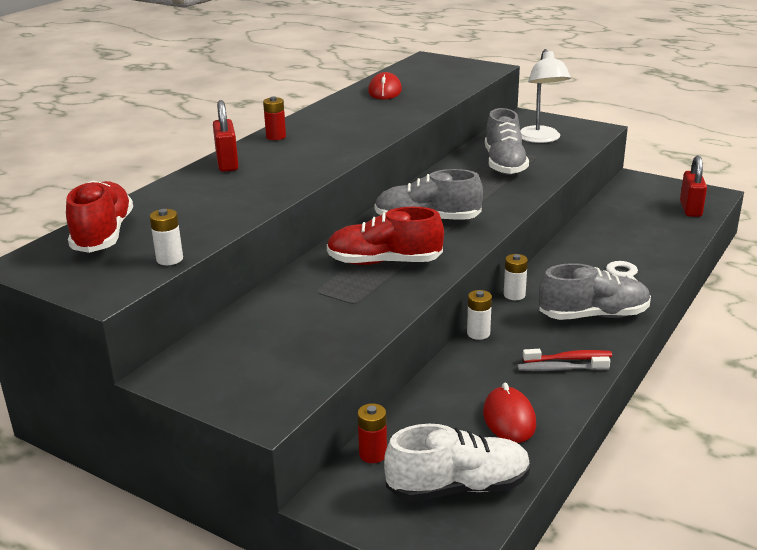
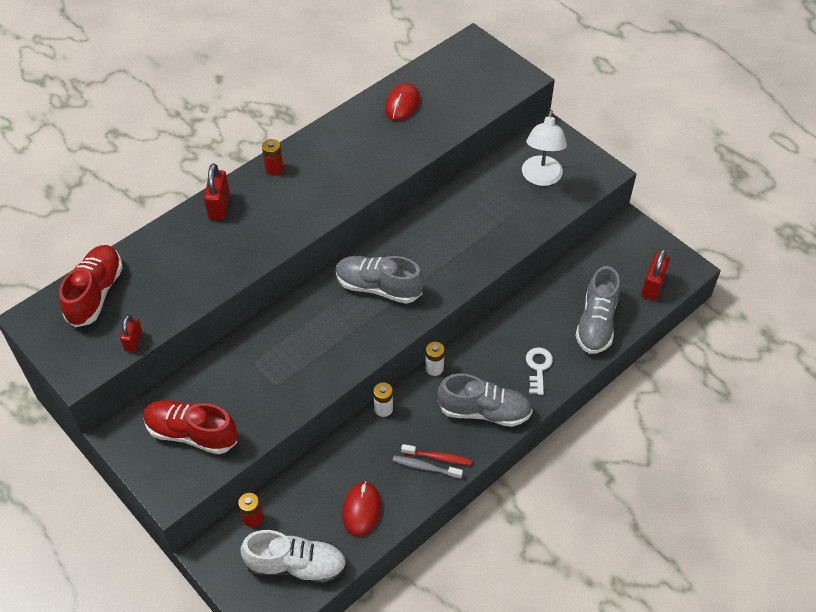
camera: 15 degrees right, 25 degrees up
(169, 259) = (133, 341): white battery -> red padlock
(384, 262) = (319, 338): red shoe -> red shoe (192, 433)
(504, 164) = (485, 214): grey shoe -> grey shoe (596, 323)

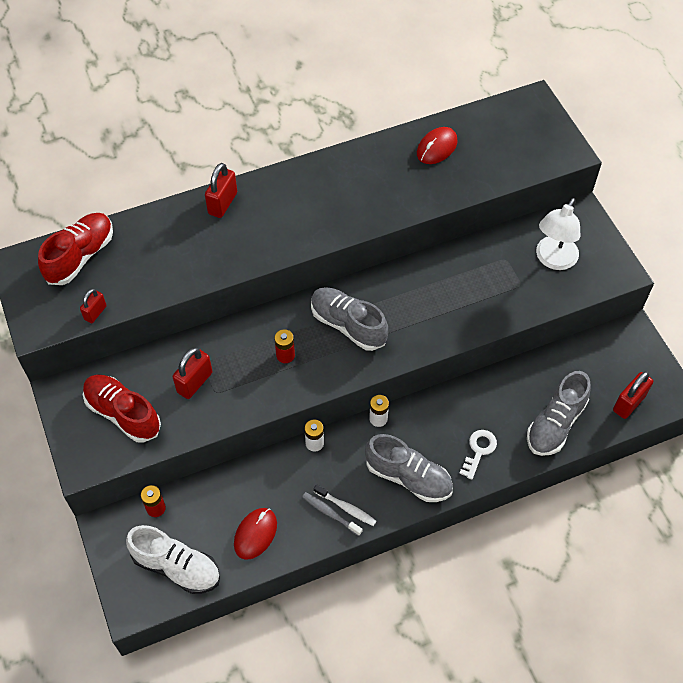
camera: 20 degrees right, 5 degrees up
(252, 383) = (195, 382): none -> red padlock
(274, 169) = (288, 180): red battery -> red battery (285, 355)
(438, 457) = (346, 508): red toothbrush -> white toothbrush

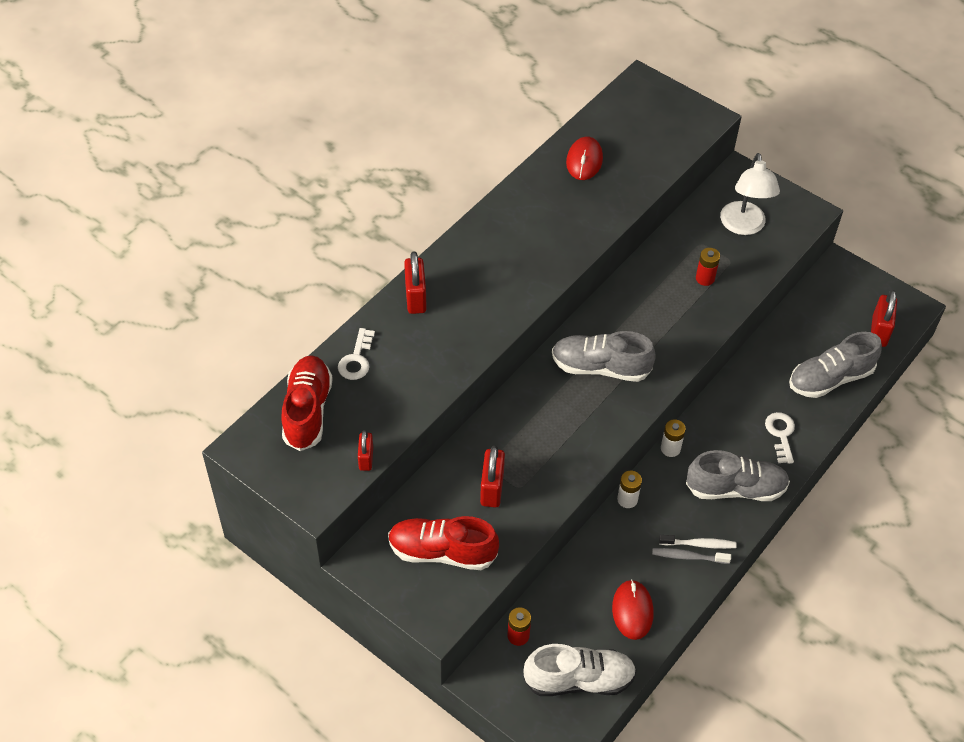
camera: 30 degrees left, 5 degrees down
(144, 232) = (356, 359): none -> white key
(285, 355) = (561, 422): red battery -> red battery (705, 278)
(555, 424) = (830, 379): grey shoe -> grey shoe turned 60 degrees clockwise

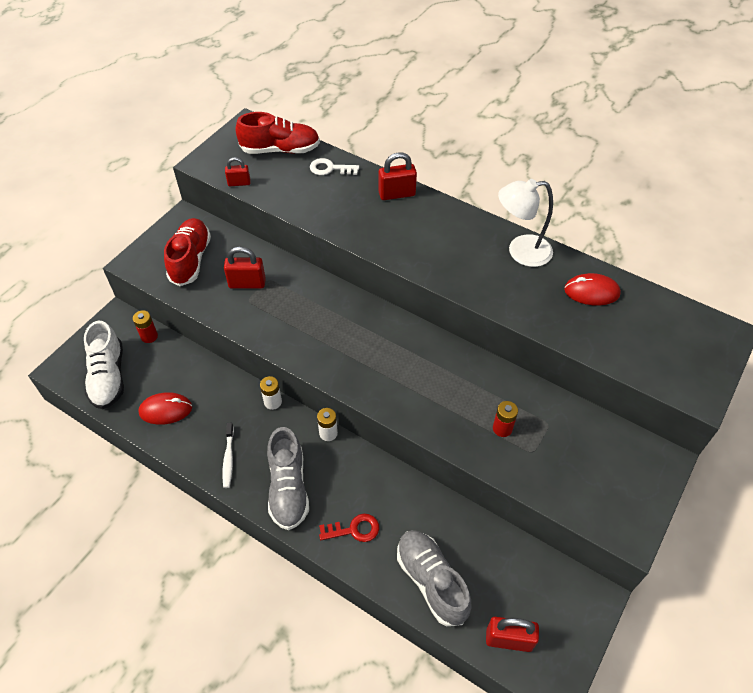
camera: 85 degrees right, 0 degrees up
(600, 367) = (376, 347): grey shoe -> none
(688, 556) = (216, 450): grey toothbrush -> none
(743, 226) = (585, 464): white lamp -> white lamp (520, 251)
(780, 434) = (354, 529): white key -> red key

